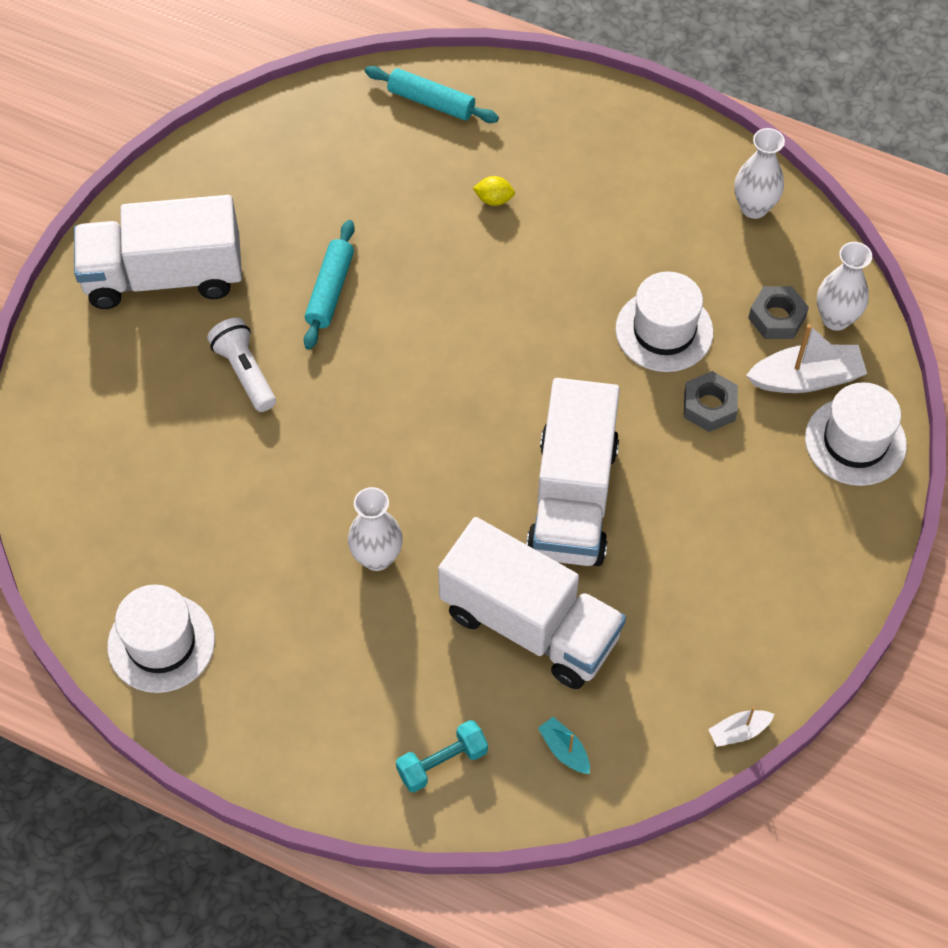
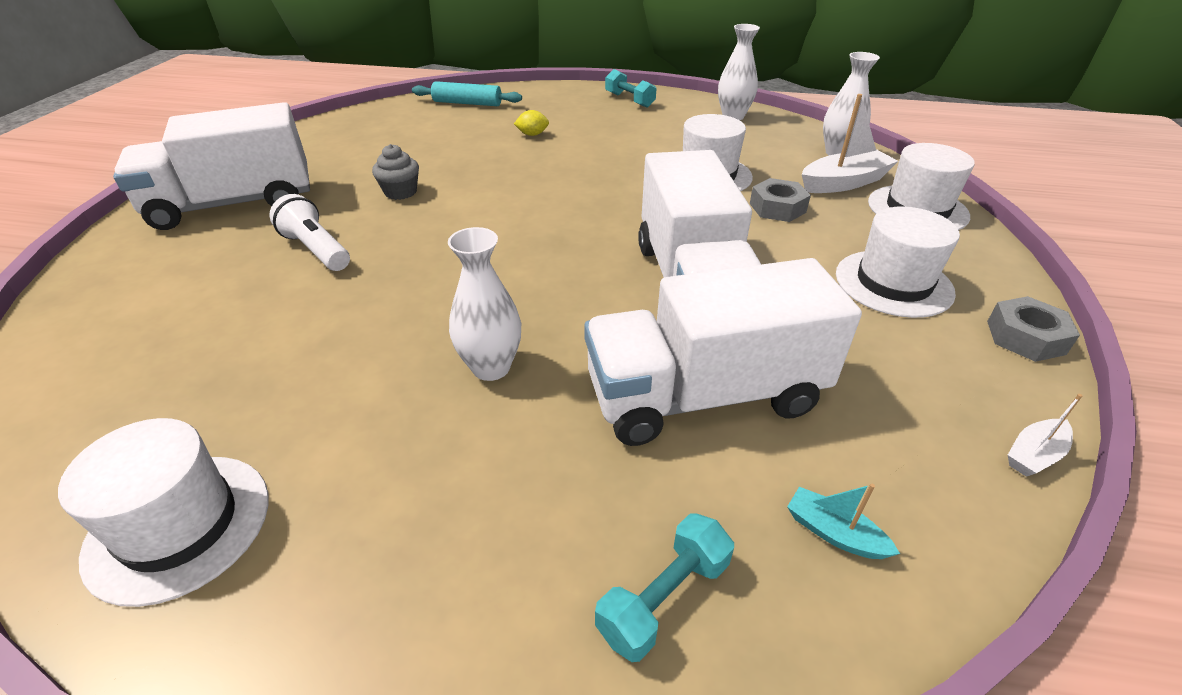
camera: 15 degrees left, 20 degrees down
(330, 291) = (400, 192): turquoise rolling pin -> grey cupcake
(529, 624) = (704, 395): white truck -> white truck turned 150 degrees clockwise
(639, 136) = (629, 100): none -> turquoise dumbbell
(755, 541) = (893, 283): none -> white hat
(777, 318) = (792, 158): grey nut -> grey nut (1025, 337)

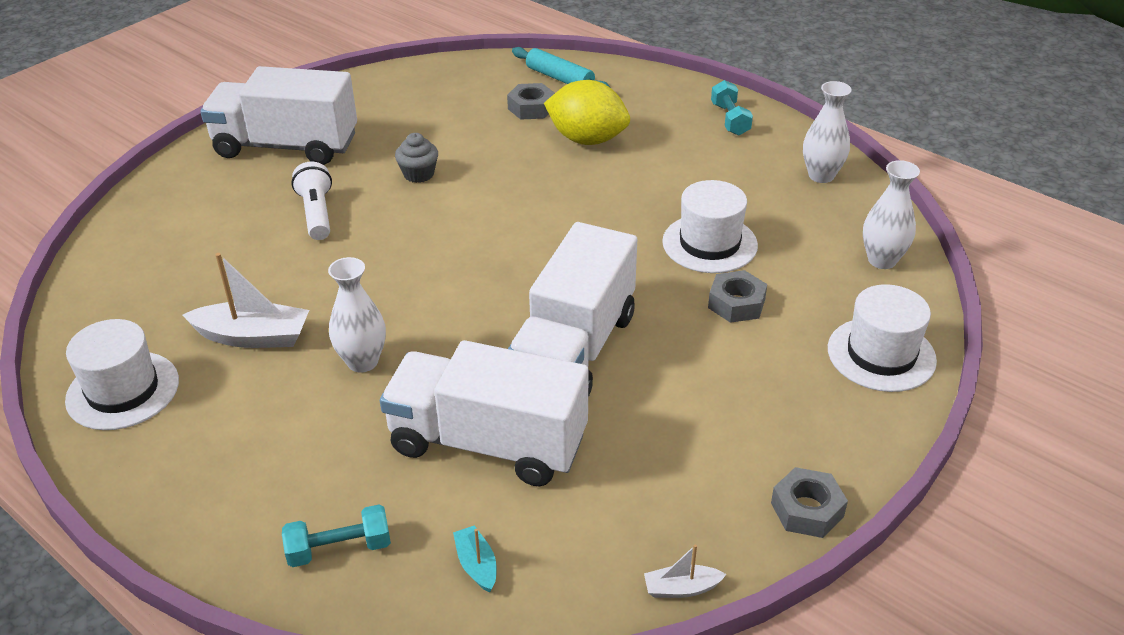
camera: 30 degrees right, 0 degrees up
(462, 125) = (531, 108): none -> grey nut
(532, 134) = (587, 139): yellow lemon -> yellow lemon, size x2.41
(843, 183) = (840, 298): white boat -> white boat (253, 336)
(893, 283) = (752, 417): white hat -> none

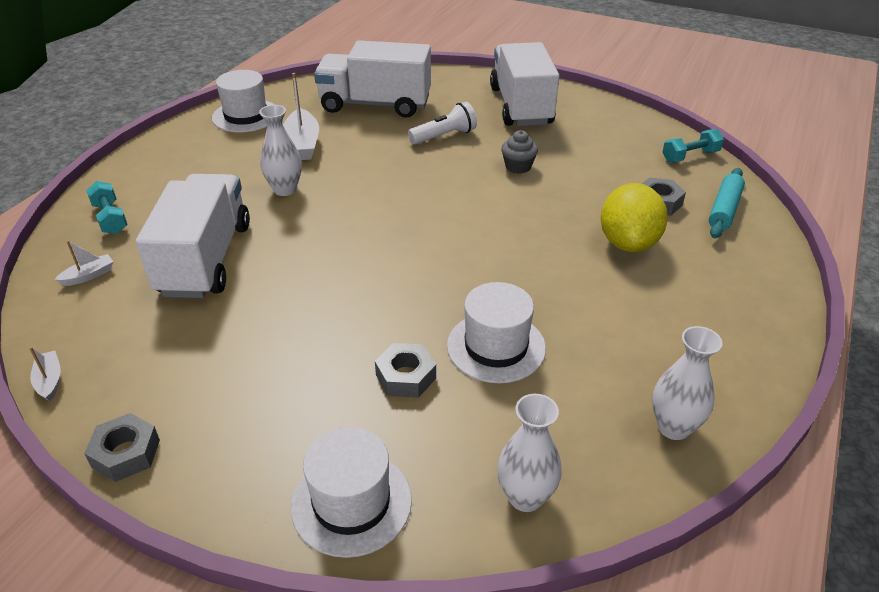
camera: 75 degrees right, 0 degrees up
(476, 565) = (88, 275): turquoise boat -> white boat
(574, 349) = (316, 284): white truck -> white truck (375, 105)
(730, 119) = (740, 337): turquoise dumbbell -> turquoise dumbbell (690, 156)

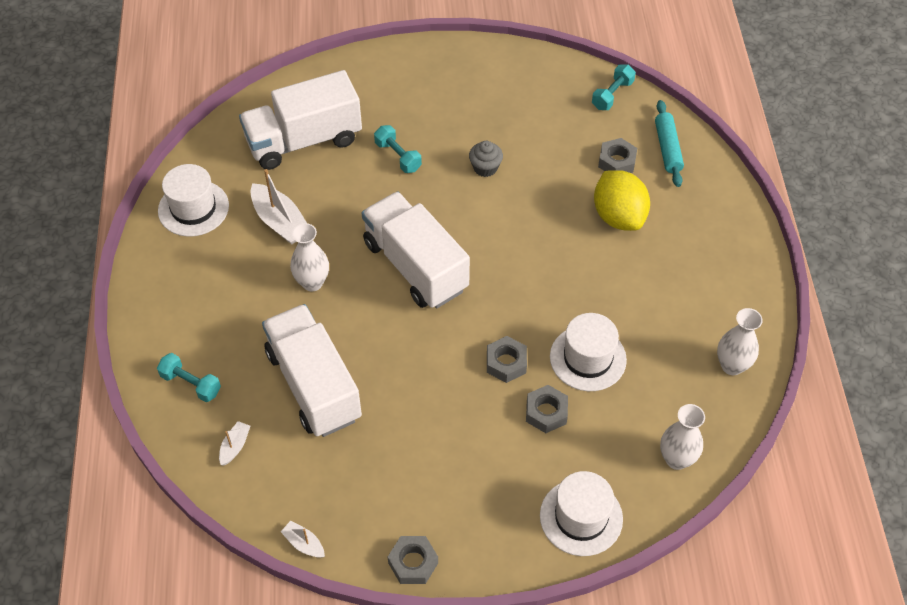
camera: 30 degrees left, 15 degrees up
(403, 315) = (506, 363): none -> grey nut
(444, 136) = (398, 156): white flashlight -> turquoise dumbbell
(521, 106) = (437, 87): white truck -> white truck (415, 266)

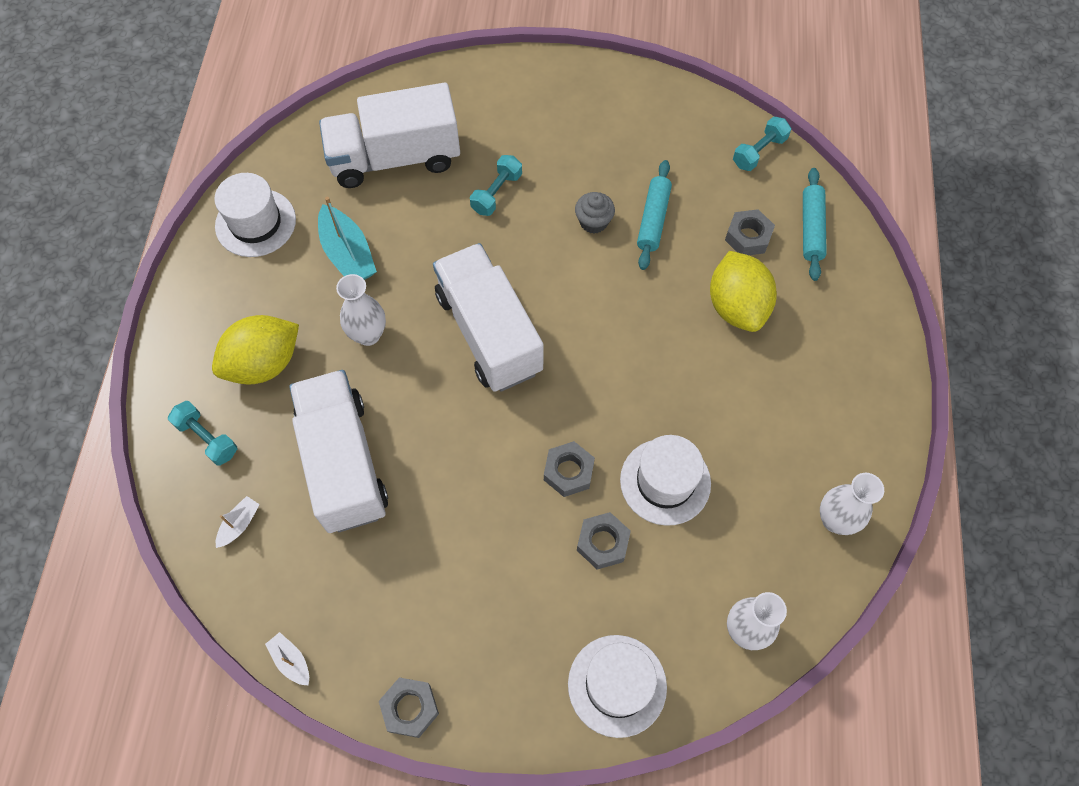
camera: 10 degrees right, 10 degrees up
(227, 318) = (264, 363): none -> yellow lemon
(280, 222) = (348, 254): white boat -> turquoise boat
(398, 156) = (496, 193): turquoise dumbbell -> turquoise dumbbell turned 60 degrees clockwise
(535, 159) = (653, 220): none -> turquoise rolling pin

